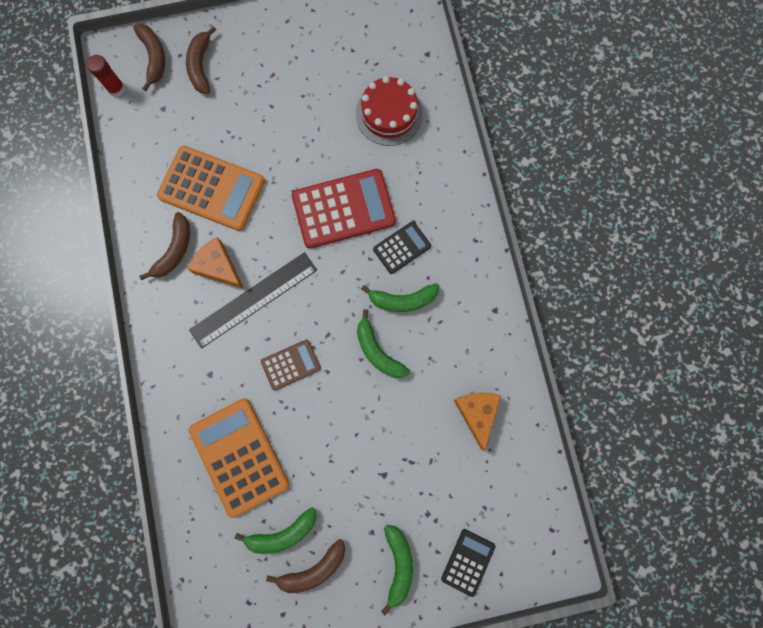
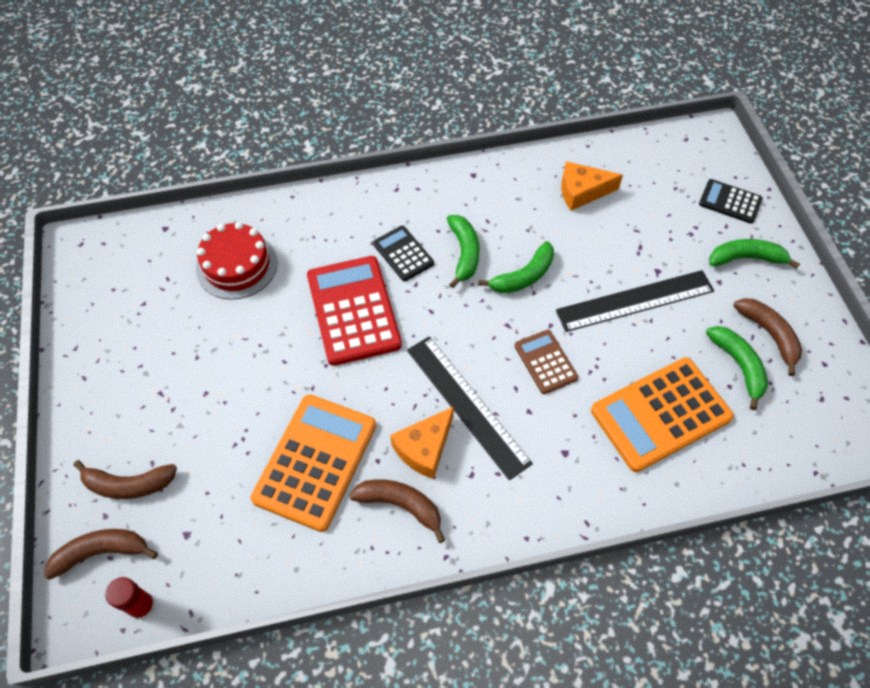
camera: 90 degrees left, 20 degrees down
(351, 449) = (635, 301): none -> black ruler

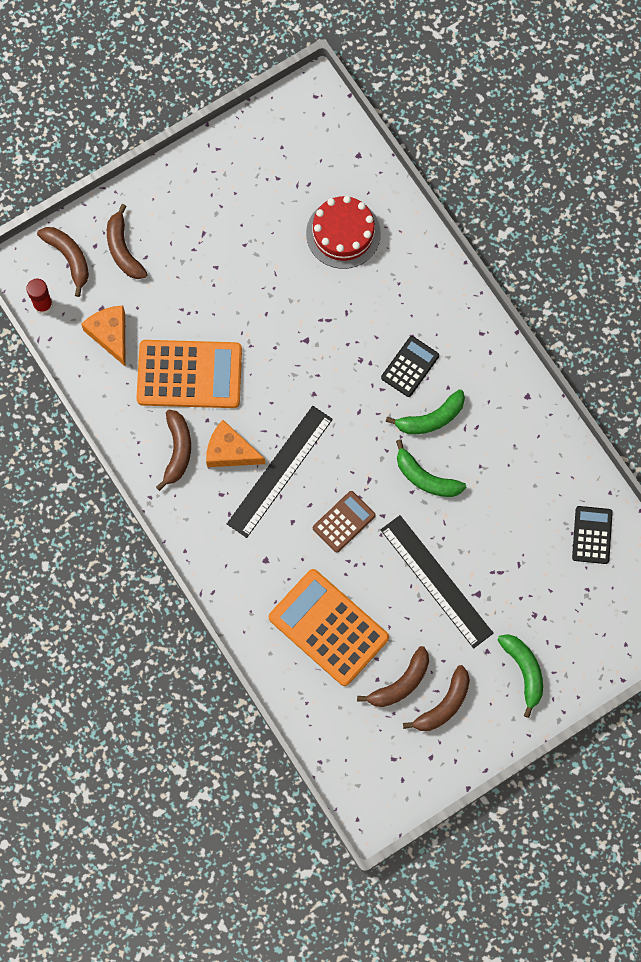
camera: 70 degrees right, 15 degrees up
(353, 310) = (335, 348): red calculator -> none
(582, 192) = (546, 503): orange cheese -> orange cheese (110, 335)
(730, 202) = (589, 644): black calculator -> black calculator (592, 535)
(738, 366) = (400, 683): green banana -> brown banana

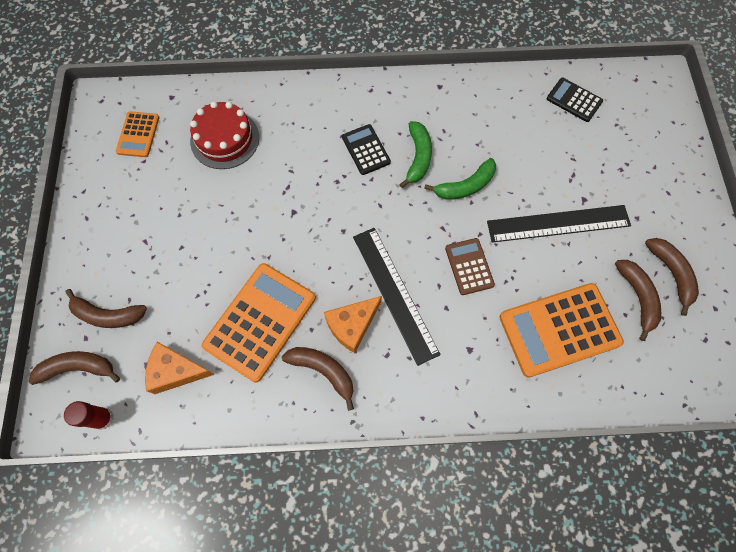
camera: 60 degrees left, 5 degrees down
(301, 154) = (138, 134): none -> orange calculator
(524, 671) = (666, 200): green banana -> none

